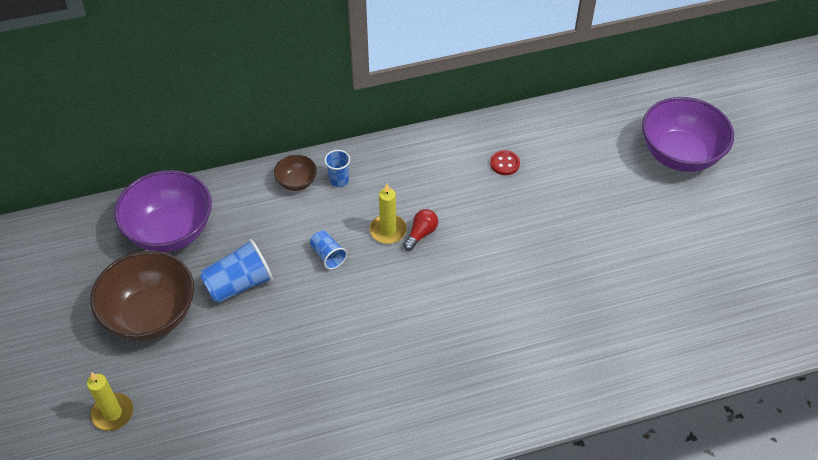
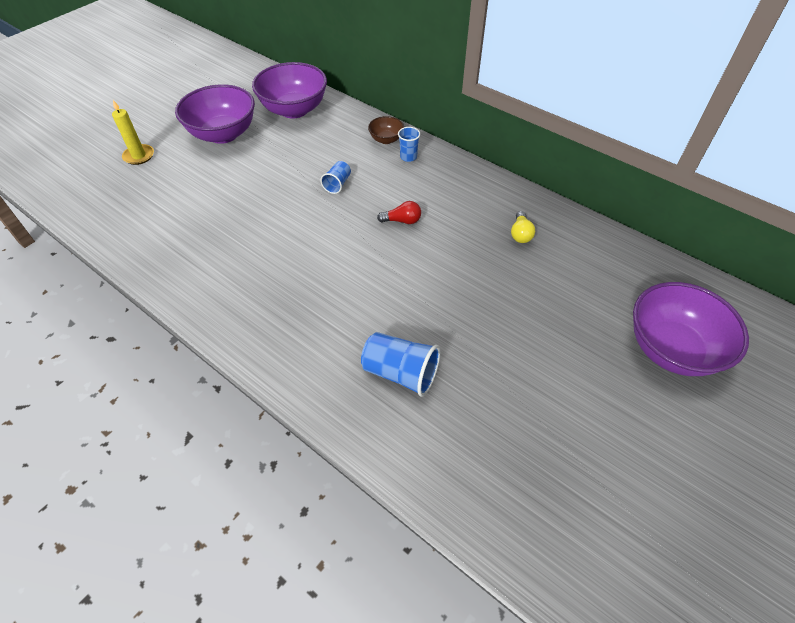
camera: 55 degrees right, 0 degrees up
(151, 315) = (223, 134): brown bowl -> purple bowl
(239, 284) = (277, 157): blue cup -> blue cup (400, 373)
(388, 230) = (388, 202): yellow candle -> none
(504, 163) = (520, 234): red button -> yellow light bulb

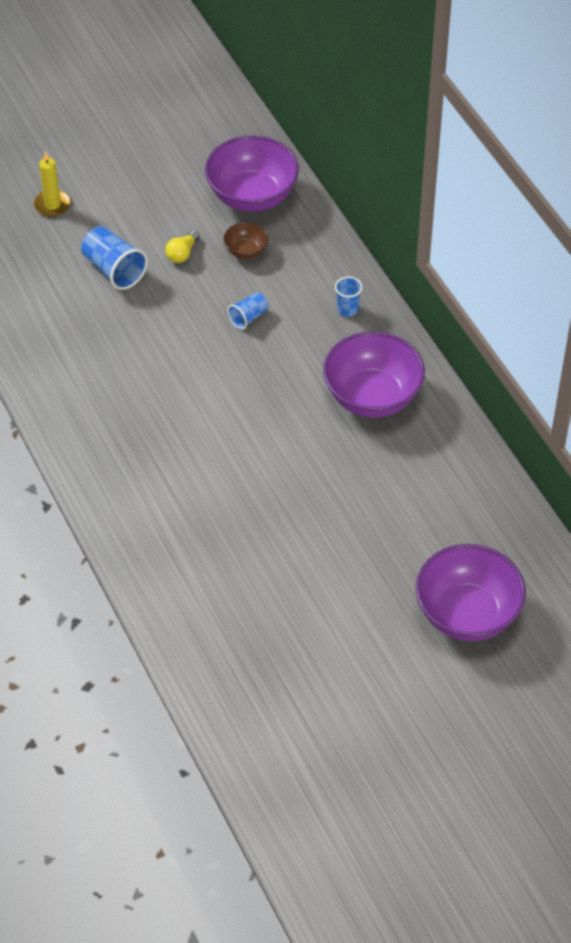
camera: 25 degrees right, 0 degrees up
(223, 134) = (155, 205): purple bowl -> purple bowl (372, 397)
(386, 139) = (336, 277): brown bowl -> brown bowl (246, 251)
(400, 373) = (200, 536): blue cup -> blue cup (114, 269)
(402, 221) = (292, 386): red light bulb -> none
(520, 234) = (408, 447): yellow light bulb -> yellow light bulb (182, 253)

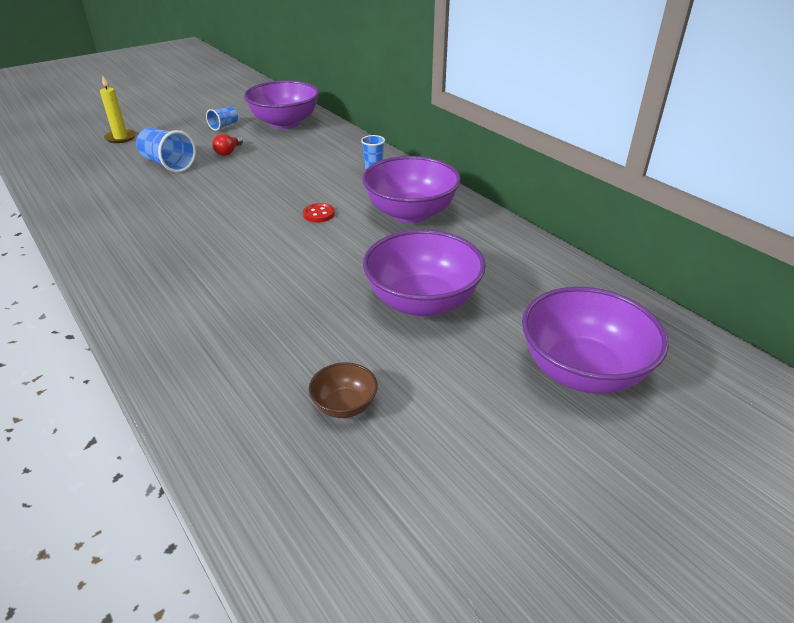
camera: 10 degrees left, 15 degrees down
(182, 253) = (229, 152): yellow light bulb -> red light bulb
(246, 251) = (282, 147): brown bowl -> brown bowl (344, 406)
(248, 317) = (288, 179): blue cup -> blue cup (224, 126)
(276, 385) = (319, 214): none -> red button
(356, 522) = (422, 302): none -> purple bowl

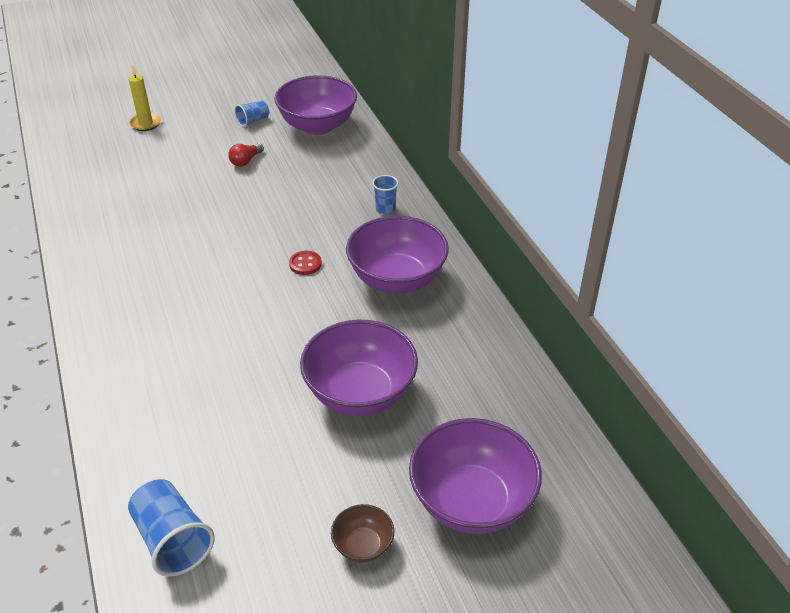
camera: 15 degrees right, 5 degrees up
(168, 164) = (181, 169): blue cup -> blue cup (172, 540)
(344, 406) = (246, 488): brown bowl -> brown bowl (363, 545)

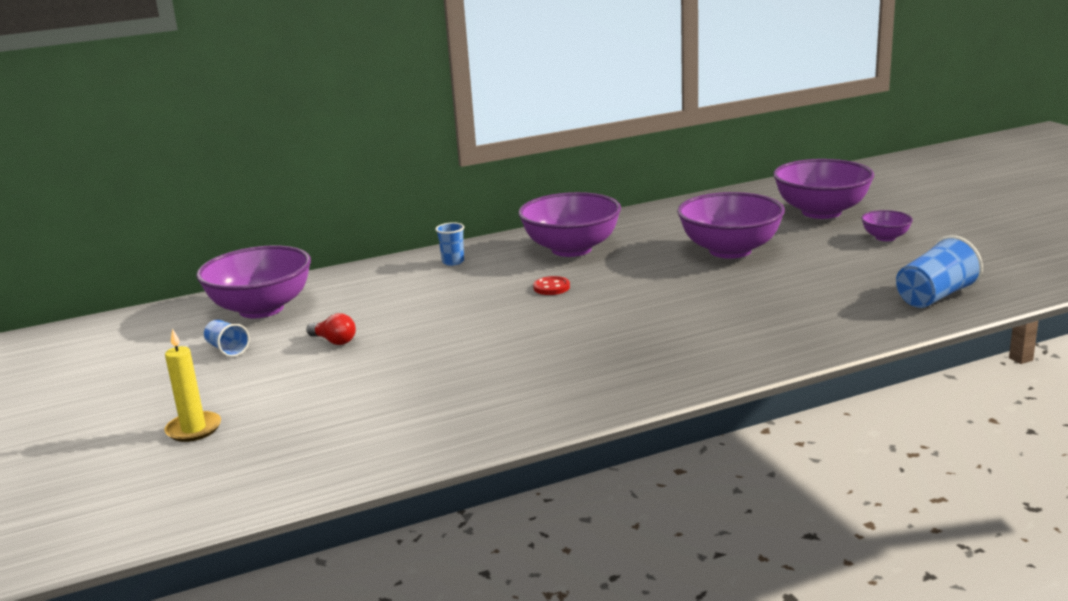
camera: 90 degrees left, 20 degrees down
(363, 545) = (885, 237): brown bowl -> purple bowl

